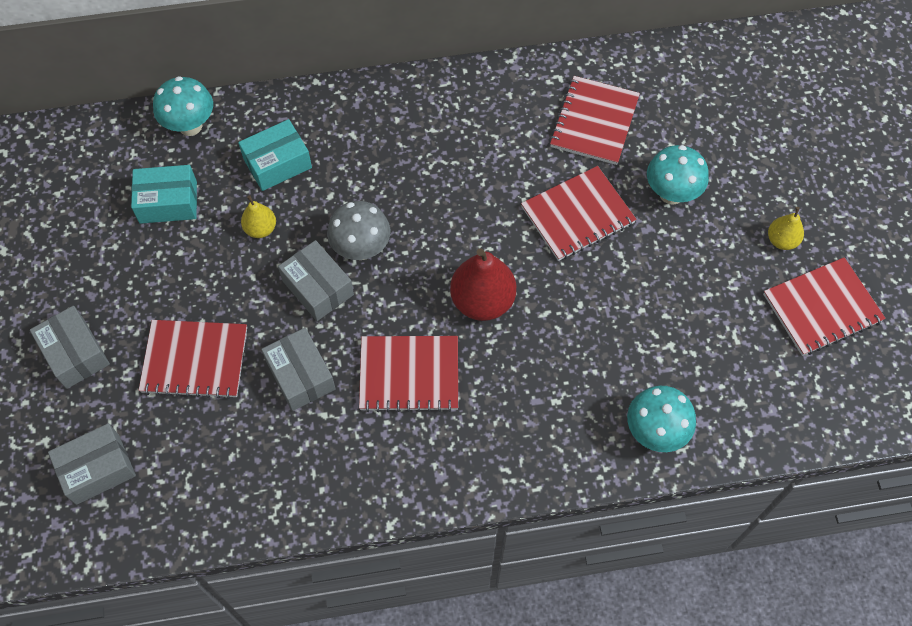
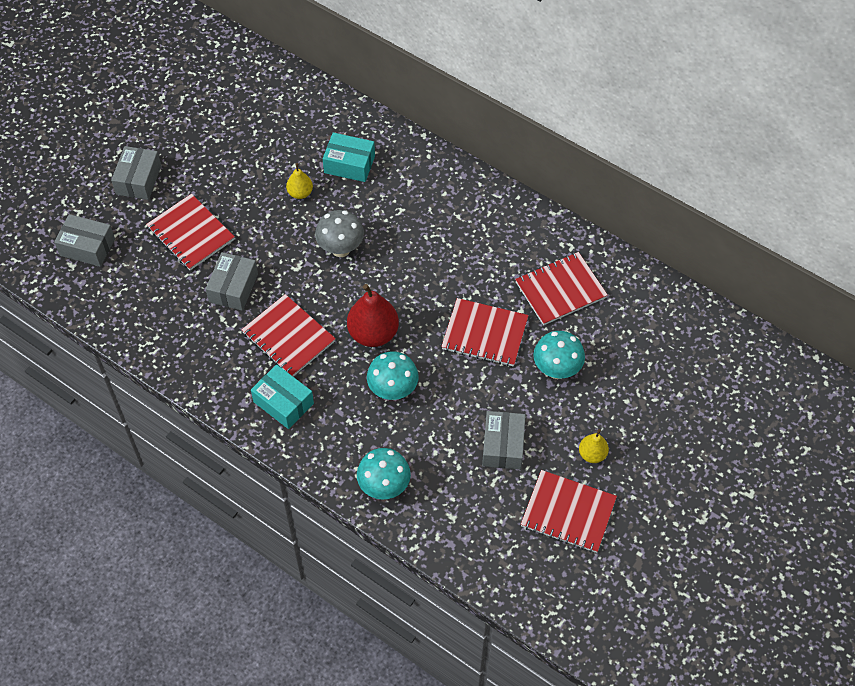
camera: 45 degrees right, 5 degrees down
(168, 202) = (269, 138): turquoise box -> turquoise box (283, 402)
(190, 126) = (326, 106): turquoise mushroom -> turquoise mushroom (393, 390)
(318, 287) = (294, 250): grey box -> grey box (503, 446)

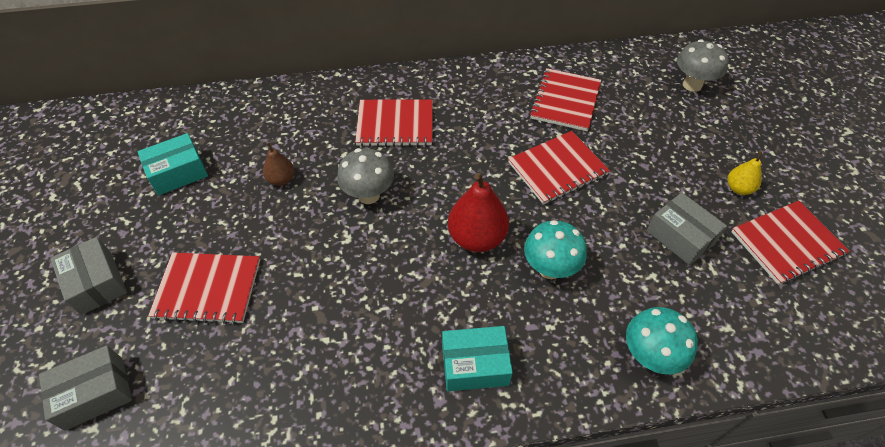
camera: 45 degrees left, 5 degrees down
(233, 288) = (306, 303): grey box -> none
(288, 337) = (409, 302): red notebook -> red notebook (395, 125)
(300, 193) = (281, 179): yellow pear -> brown pear
(349, 164) = (301, 130): turquoise box -> turquoise box (178, 173)
(556, 370) = (636, 153): turquoise mushroom -> none
(680, 358) = (692, 85): none -> grey mushroom

